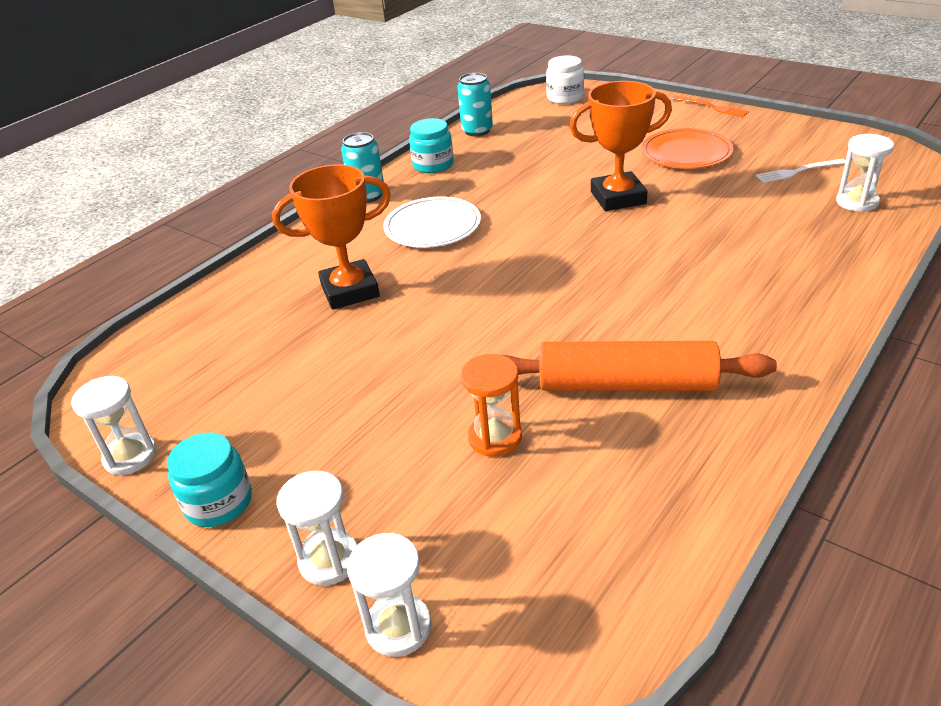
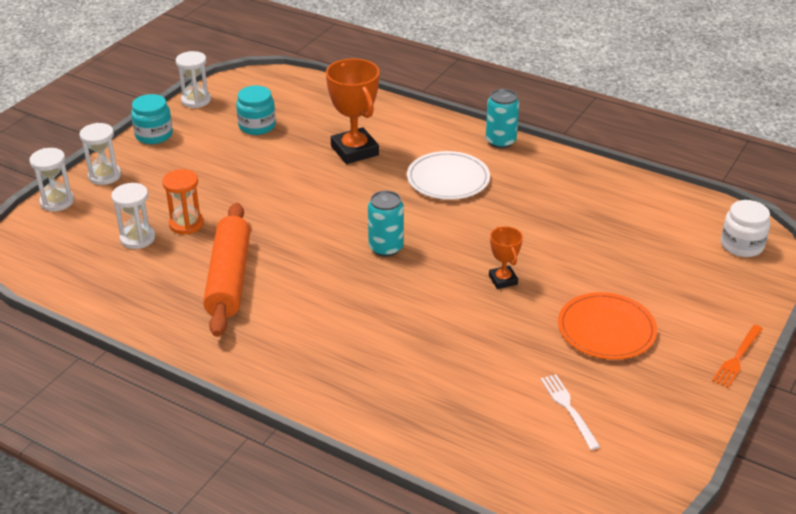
camera: 80 degrees right, 0 degrees up
(433, 165) = (562, 170): turquoise jar -> turquoise jar (257, 126)
(477, 131) = (641, 190): turquoise can -> turquoise can (386, 248)
(618, 197) = (503, 280): orange trophy -> orange trophy, size x0.53
(857, 202) = (500, 443): white hourglass -> white hourglass (137, 238)

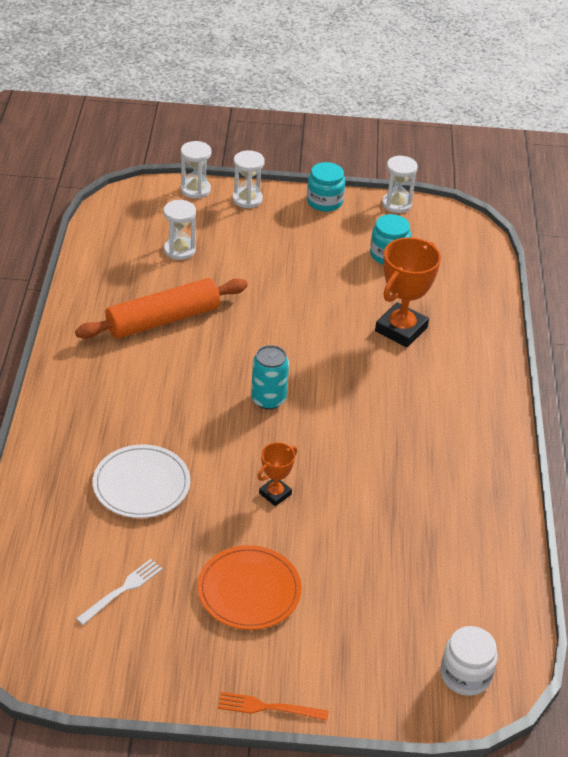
camera: 60 degrees right, 5 degrees up
(186, 224) = (216, 269): orange hourglass -> none
(448, 179) = (406, 408): white plate -> white plate (141, 484)
(500, 141) = (502, 427): turquoise can -> none

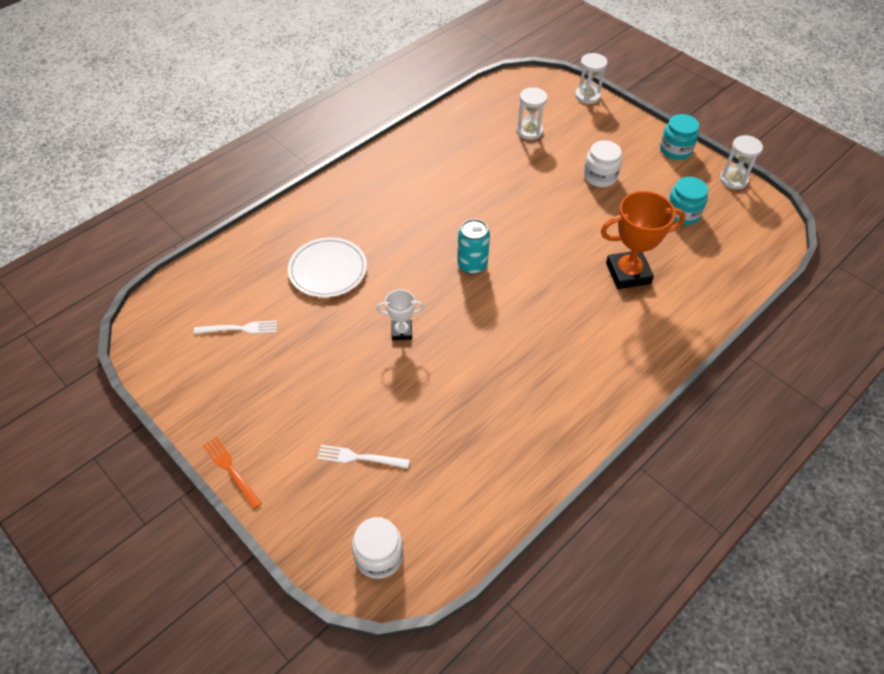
camera: 45 degrees right, 10 degrees up
(163, 319) = (465, 171): orange rolling pin -> none
(247, 199) = (618, 120): white hourglass -> none
(249, 590) = (310, 384): orange plate -> none
(275, 494) = (401, 332): orange trophy -> white trophy
(288, 259) = (600, 177): none -> white jar
(363, 616) = (360, 457): none -> white fork

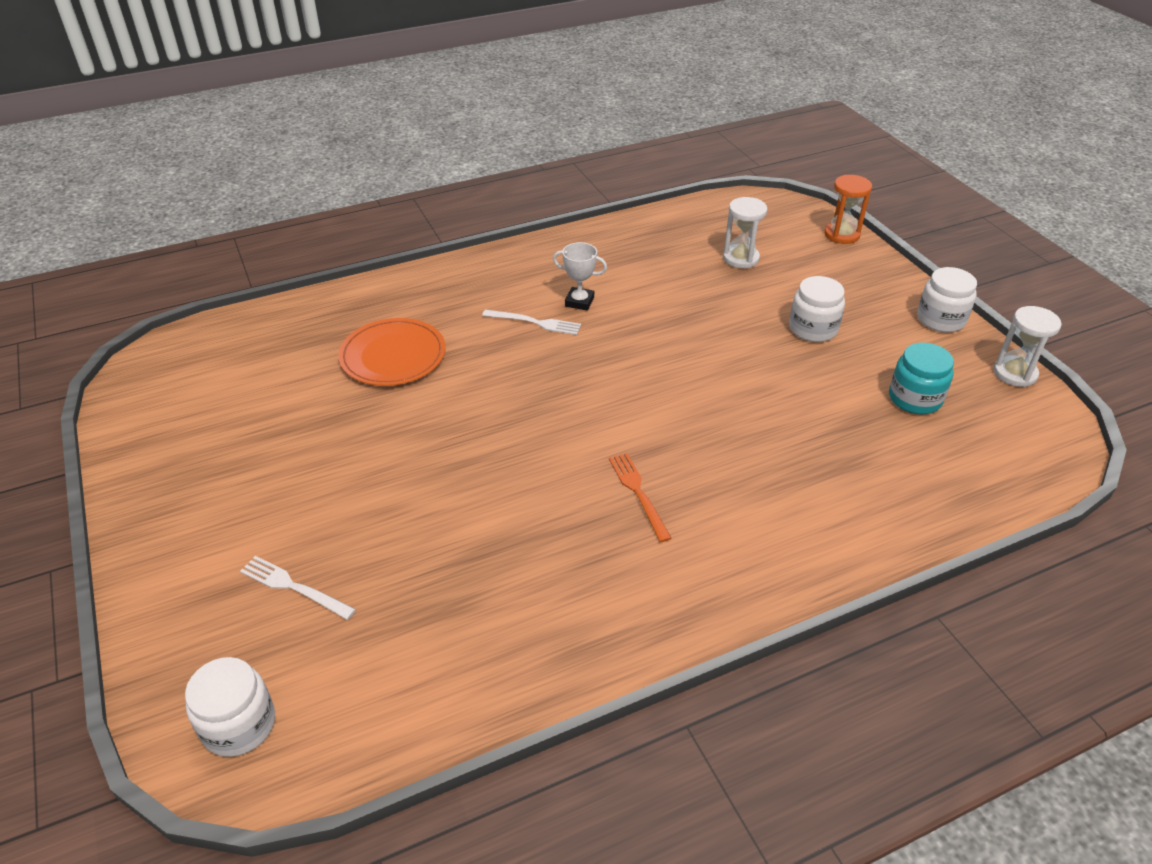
camera: 20 degrees right, 10 degrees down
(231, 470) = (129, 555): orange fork -> orange fork (638, 493)
(239, 329) = (247, 395): white fork -> white fork (534, 322)
(328, 270) = (393, 356): white plate -> orange plate
(401, 332) = (441, 449): white trophy -> white trophy (579, 302)
(472, 265) = (579, 393): turquoise can -> none
(587, 96) = (841, 234): white hourglass -> orange hourglass
(628, 273) = (795, 454): orange trophy -> none
(675, 150) = (940, 319): turquoise jar -> white jar

